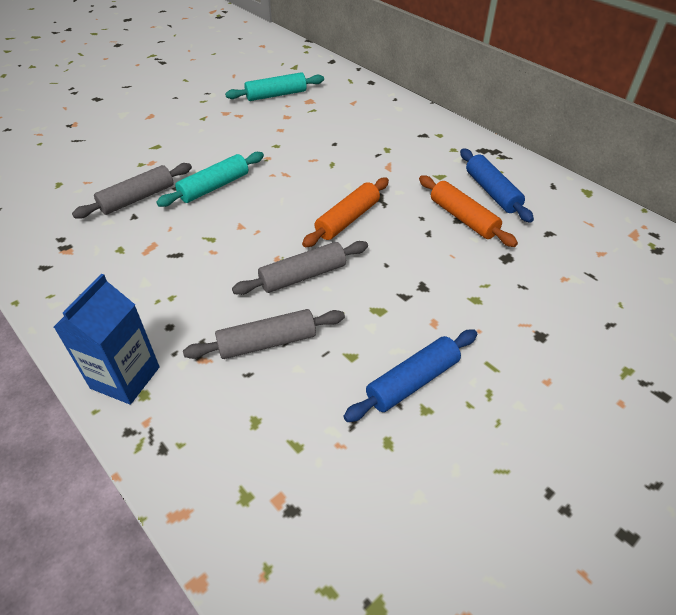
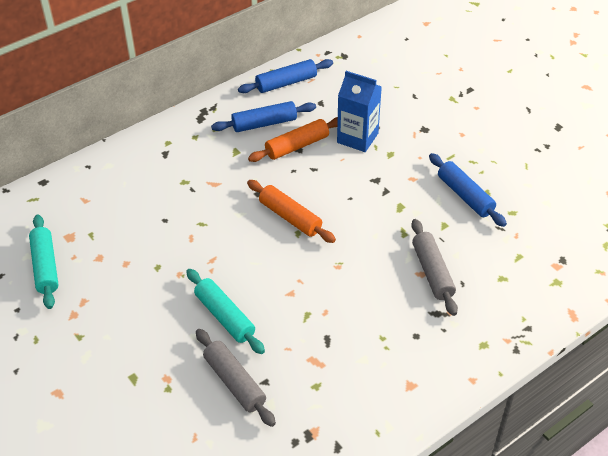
camera: 85 degrees left, 0 degrees up
(125, 377) = (469, 358): blue carton -> blue carton (357, 138)
(303, 276) = (360, 249): grey rolling pin -> none
(572, 203) = (286, 83): none -> blue rolling pin

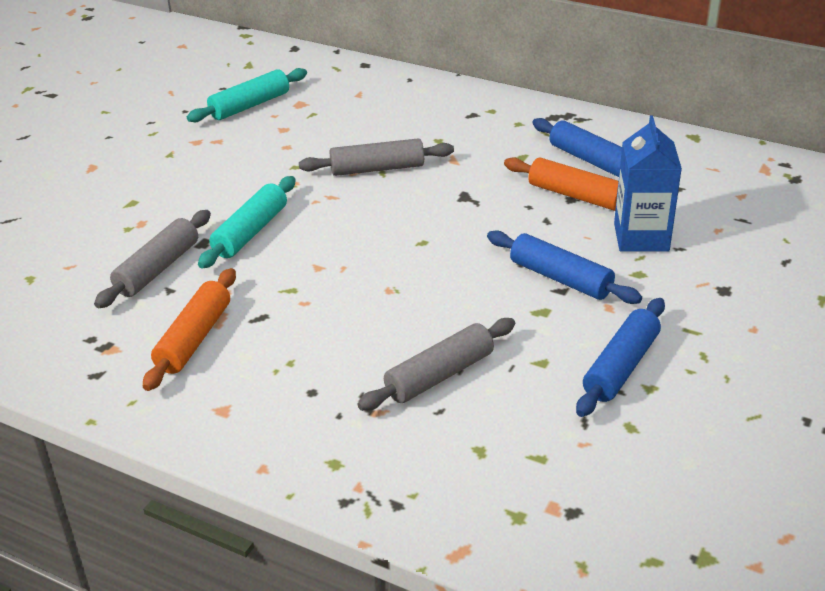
camera: 65 degrees right, 10 degrees down
(195, 224) = (377, 169): none -> grey rolling pin
(286, 83) = (684, 152): blue rolling pin -> blue rolling pin (560, 278)
(290, 217) = (444, 228): orange rolling pin -> orange rolling pin (194, 338)

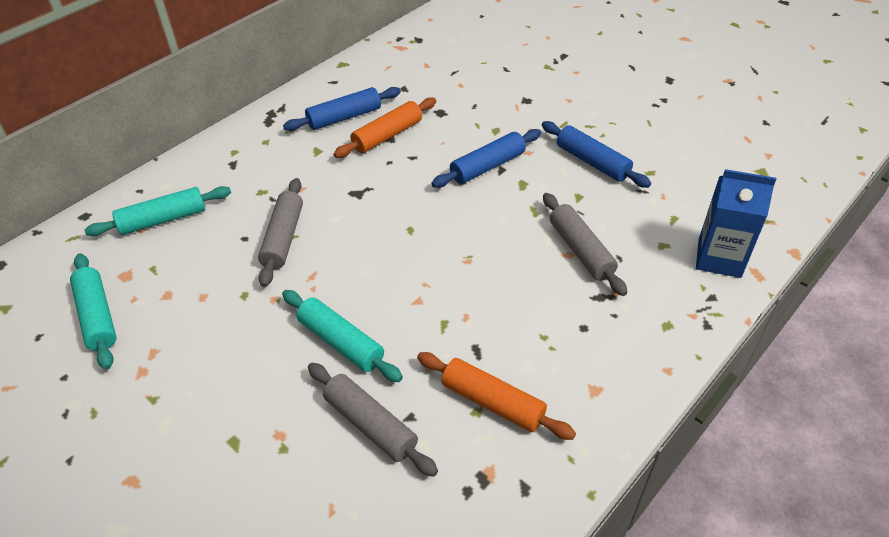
camera: 75 degrees left, 10 degrees up
(376, 101) = (163, 219): none -> turquoise rolling pin
(641, 237) = (454, 118): blue carton -> blue carton (719, 258)

